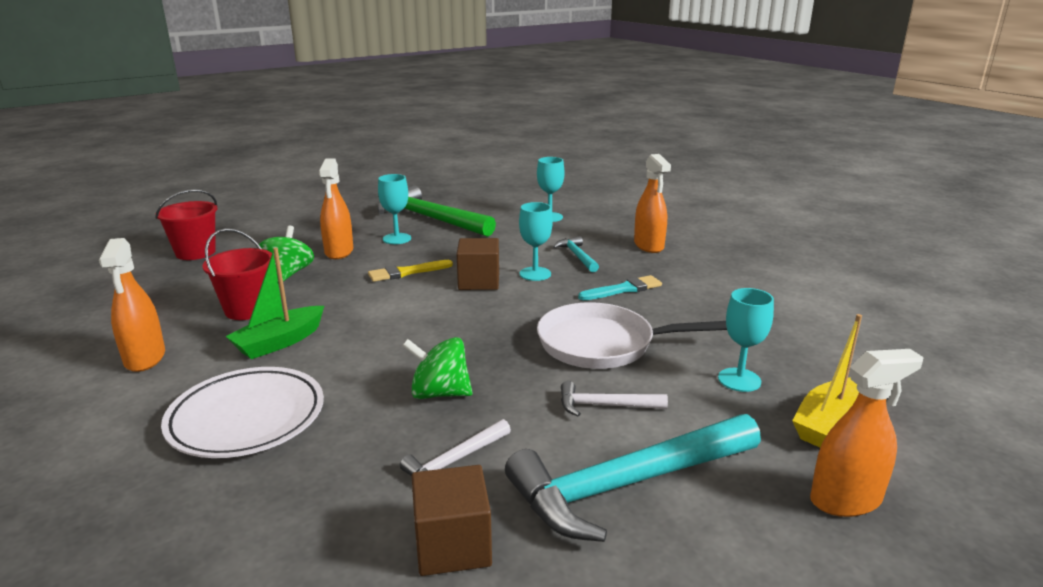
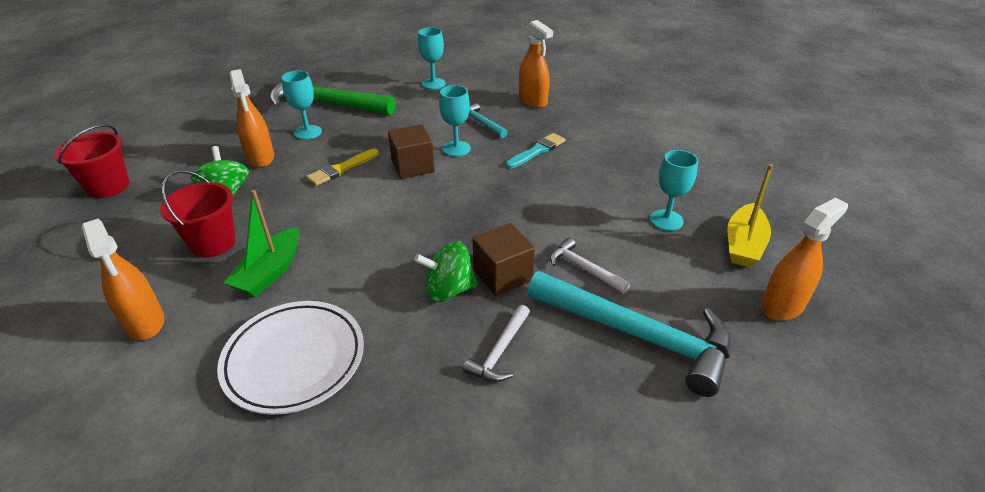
camera: 20 degrees left, 15 degrees up
(452, 545) = (543, 427): brown cube -> brown cube (502, 275)
(602, 344) = (550, 209): white pan -> none
(605, 406) = (584, 268): white hammer -> white hammer turned 60 degrees clockwise
(627, 484) = (637, 335): turquoise hammer -> turquoise hammer turned 105 degrees counterclockwise

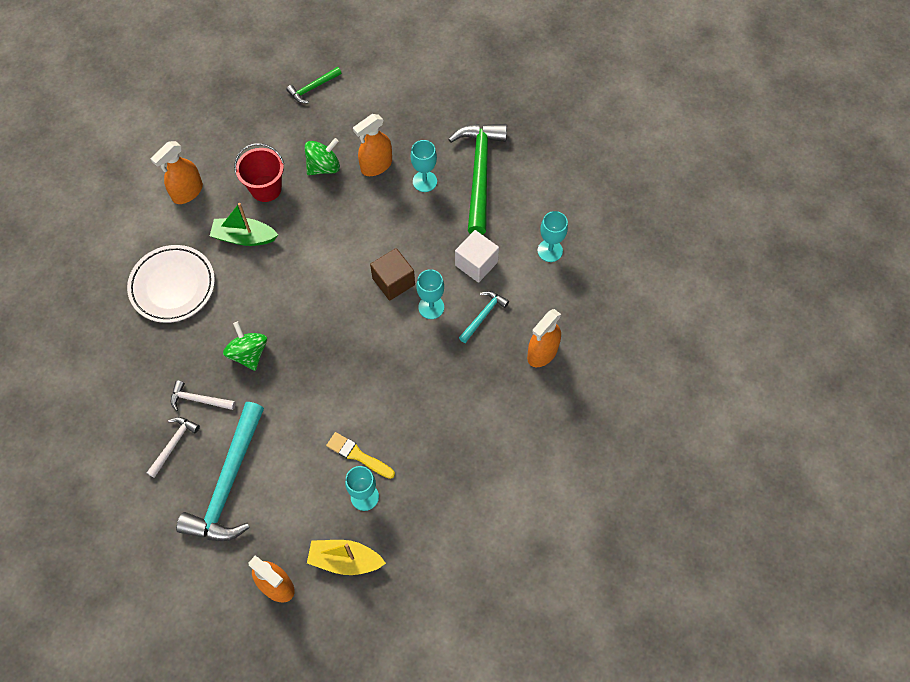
camera: 75 degrees right, 25 degrees up
(108, 186) = (313, 88): red bucket -> green hammer
(341, 169) = (376, 230): yellow brush -> yellow brush (358, 455)
(423, 118) = (476, 263): none -> white cube
(502, 275) = (271, 385): brown cube -> none
(537, 151) = (446, 375): turquoise brush -> none
(584, 268) = (289, 439): white hammer -> white hammer (173, 444)

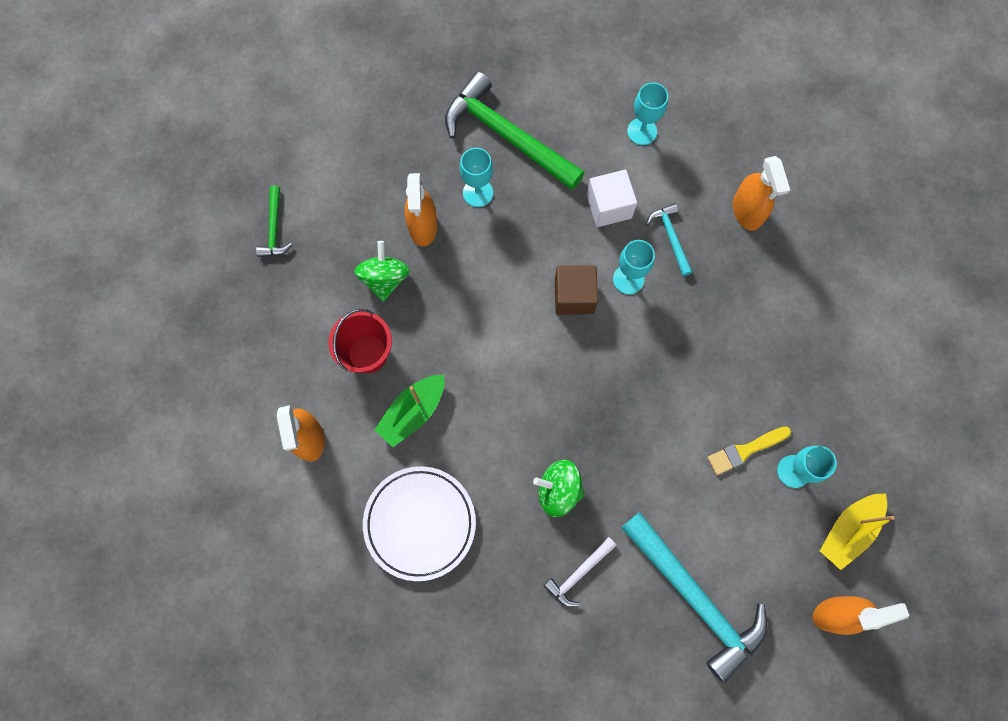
camera: 55 degrees left, 10 degrees up
(173, 444) = (613, 630): white hammer -> none

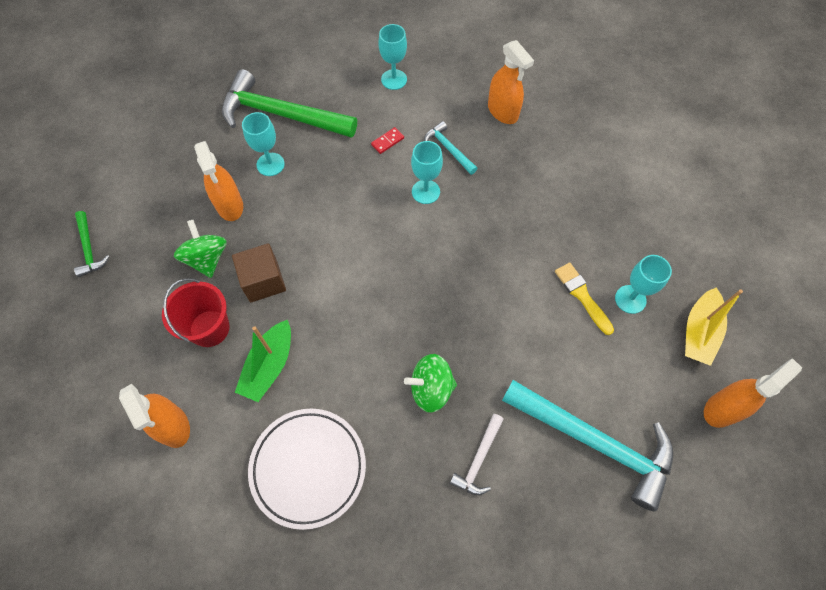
camera: 20 degrees left, 10 degrees down
(574, 296) = (384, 219): brown cube -> brown cube (263, 281)
(608, 206) = (387, 141): white cube -> red domino
(745, 450) = (582, 296): yellow brush -> yellow brush turned 105 degrees clockwise

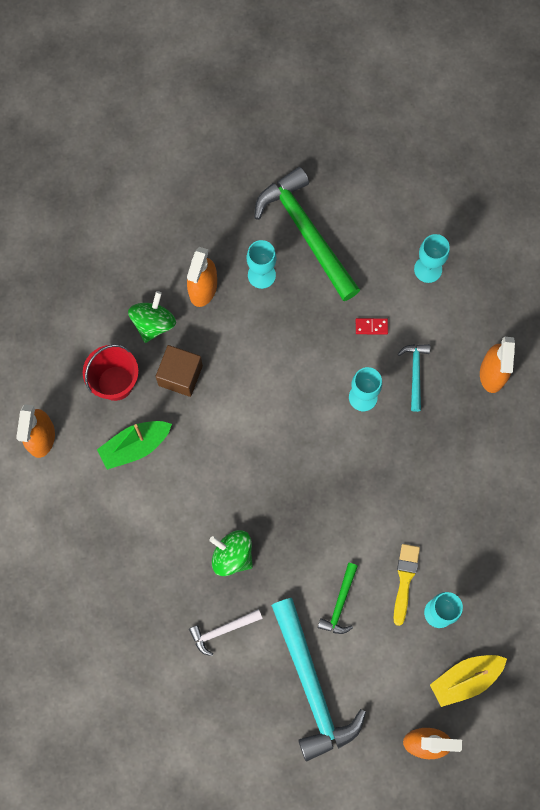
camera: 40 degrees right, 10 degrees up
(89, 249) = (75, 246): green hammer -> green hammer (340, 603)
(308, 468) = (107, 541): white plate -> none

